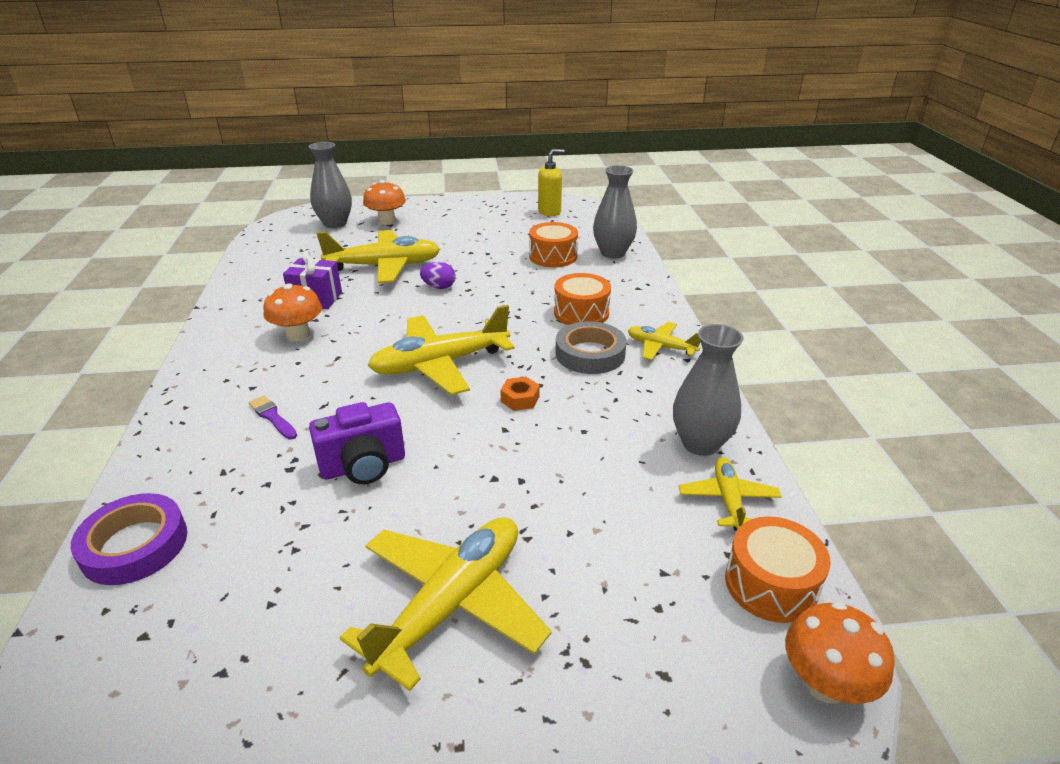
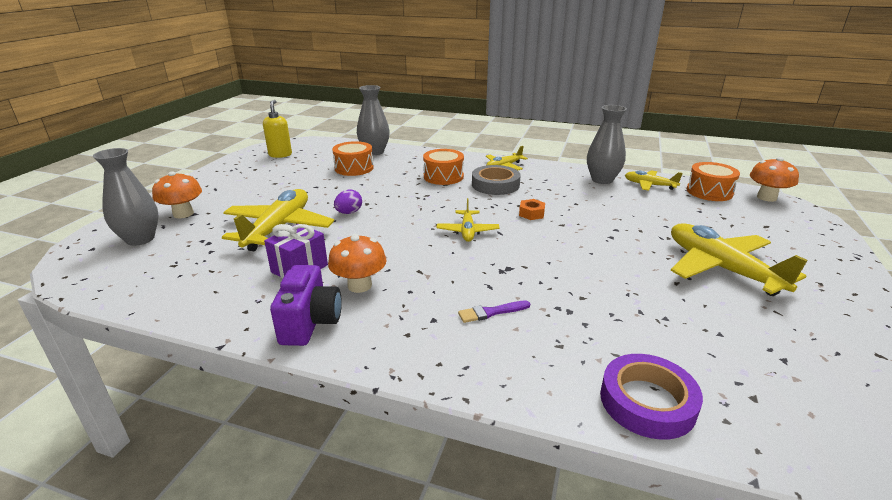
camera: 65 degrees left, 5 degrees down
(363, 466) = (580, 279): purple camera -> purple camera (310, 323)
(440, 364) = (467, 231): yellow plane -> yellow plane, size x0.53

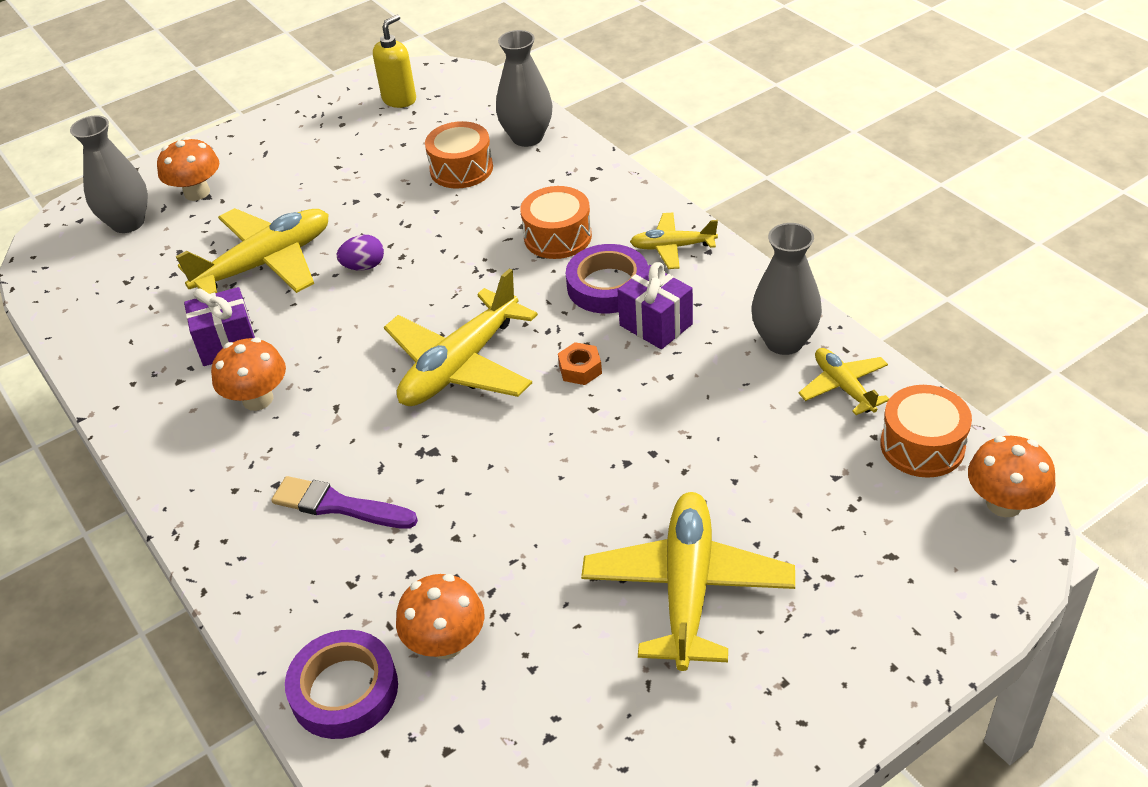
camera: 40 degrees right, 15 degrees up
(310, 323) = (169, 428): purple camera -> none
(467, 231) = (460, 365): yellow plane -> yellow plane, size x1.87
(491, 312) = (338, 505): purple brush -> purple brush, size x1.57
(495, 185) = (608, 285): grey tape -> purple tape
(540, 190) = (656, 325): none -> purple gift
(660, 345) = (446, 643): none -> orange mushroom

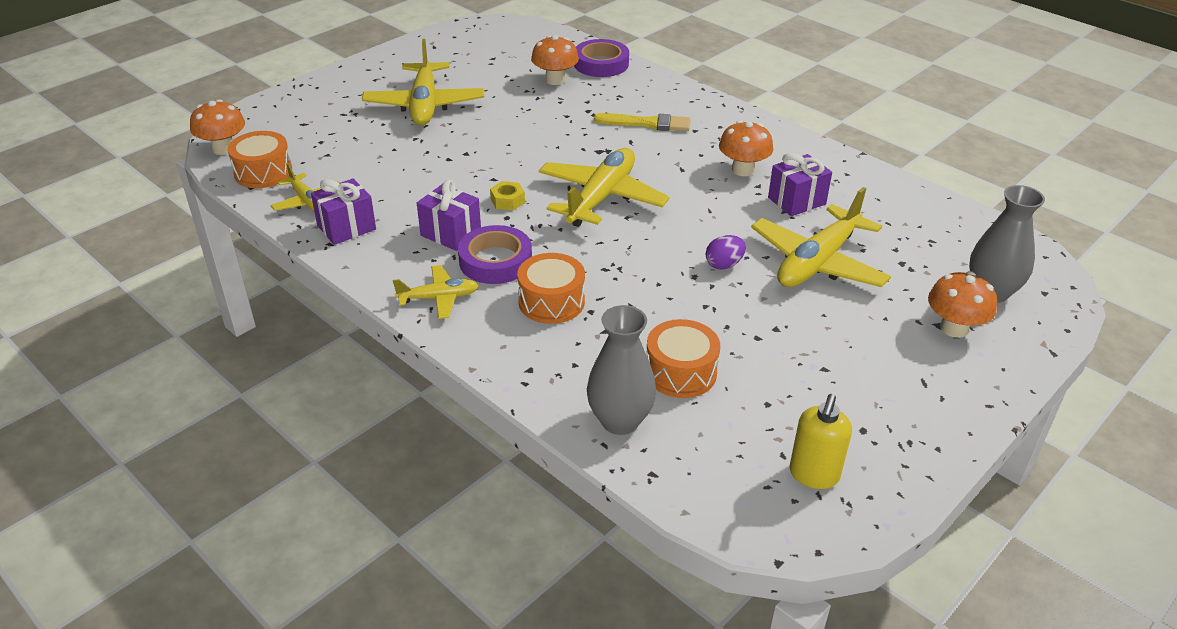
camera: 165 degrees right, 5 degrees down
(338, 505) = (647, 123): purple brush -> yellow brush
(580, 369) = (507, 201): orange nut -> yellow nut
(784, 341) = (346, 227): grey vase -> purple gift

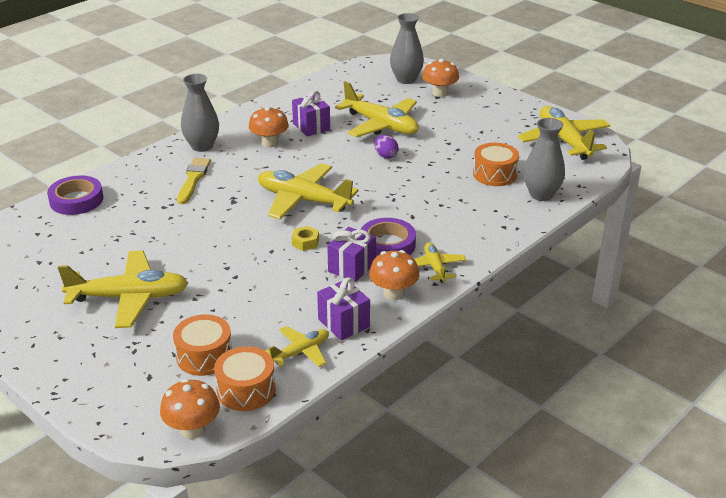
camera: 90 degrees left, 5 degrees down
(551, 302) = (433, 219): orange drum -> orange drum (204, 356)
(555, 80) = (101, 224): orange mushroom -> orange mushroom (393, 293)
(726, 124) = (202, 146): none -> grey vase
(813, 475) = (564, 141): yellow soap dispenser -> yellow plane

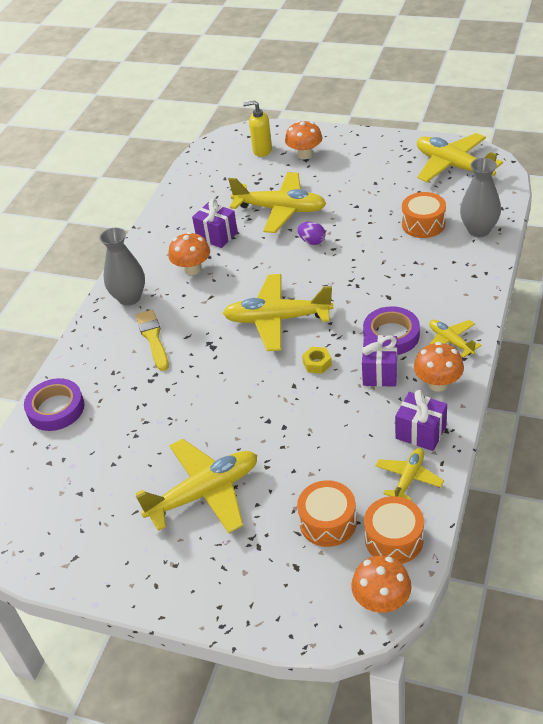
camera: 20 degrees left, 10 degrees up
(406, 79) = (262, 150): grey vase -> yellow soap dispenser

